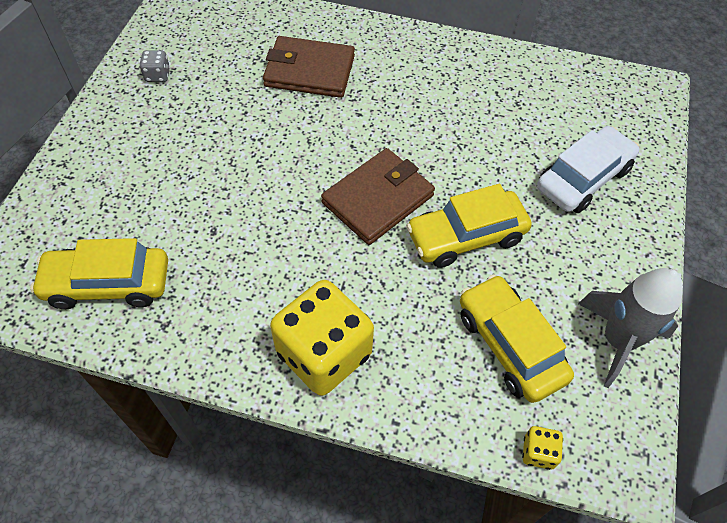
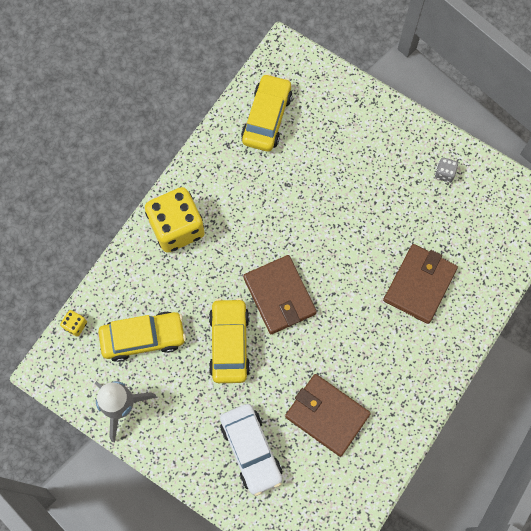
camera: 110 degrees right, 15 degrees up
(502, 118) = (327, 415): none -> brown wallet

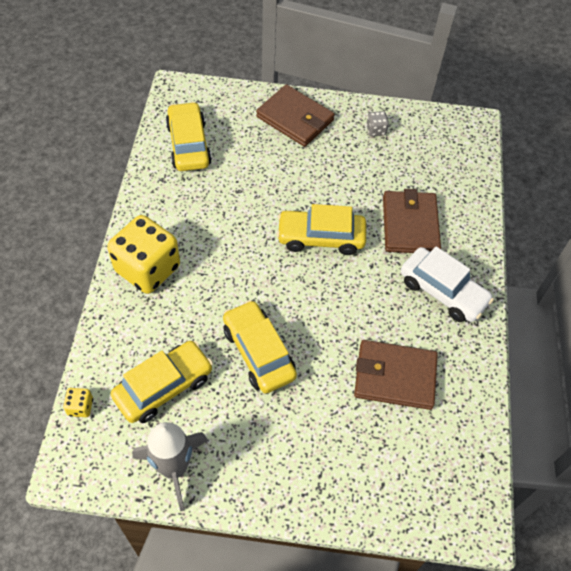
camera: 30 degrees left, 15 degrees down
(251, 450) = (338, 446): white car -> white car (443, 291)
(279, 296) = (285, 288): brown wallet -> brown wallet (295, 118)
(334, 262) = (321, 238): none -> yellow car

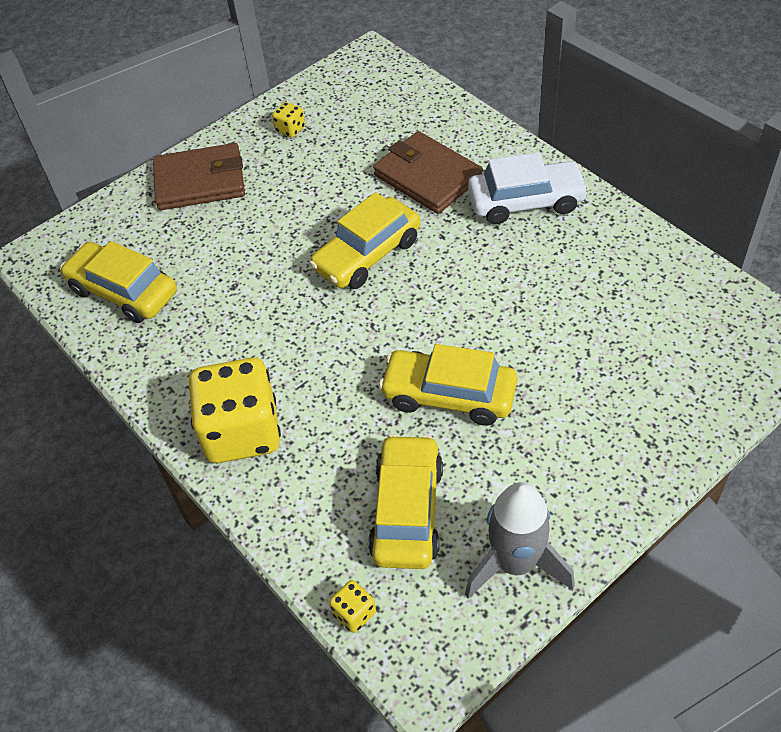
camera: 40 degrees left, 5 degrees down
(376, 130) = (290, 129): grey dice -> yellow dice
(394, 376) = (583, 300): brown wallet -> none

